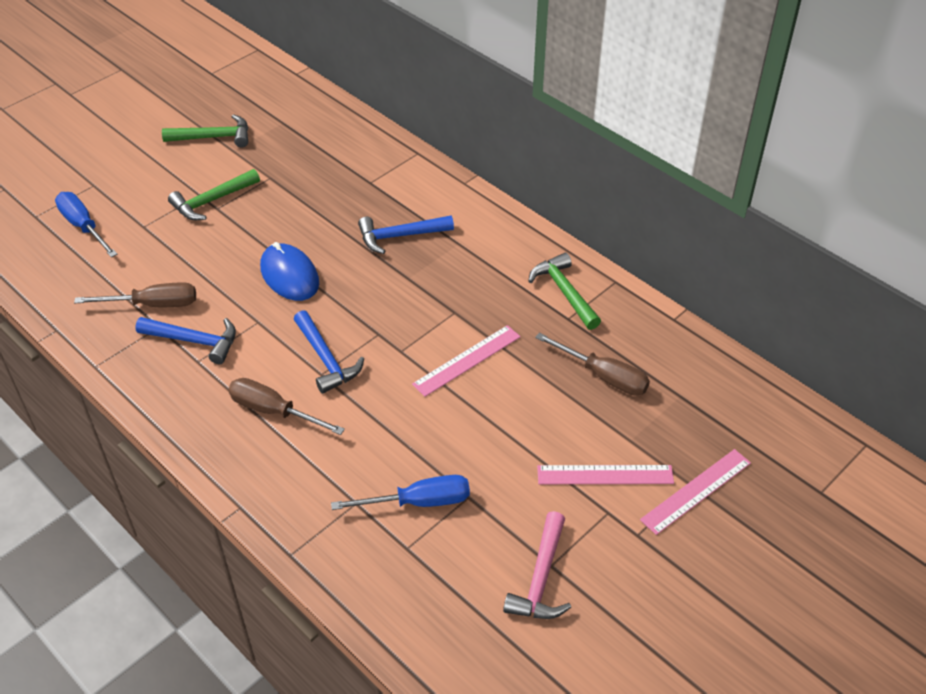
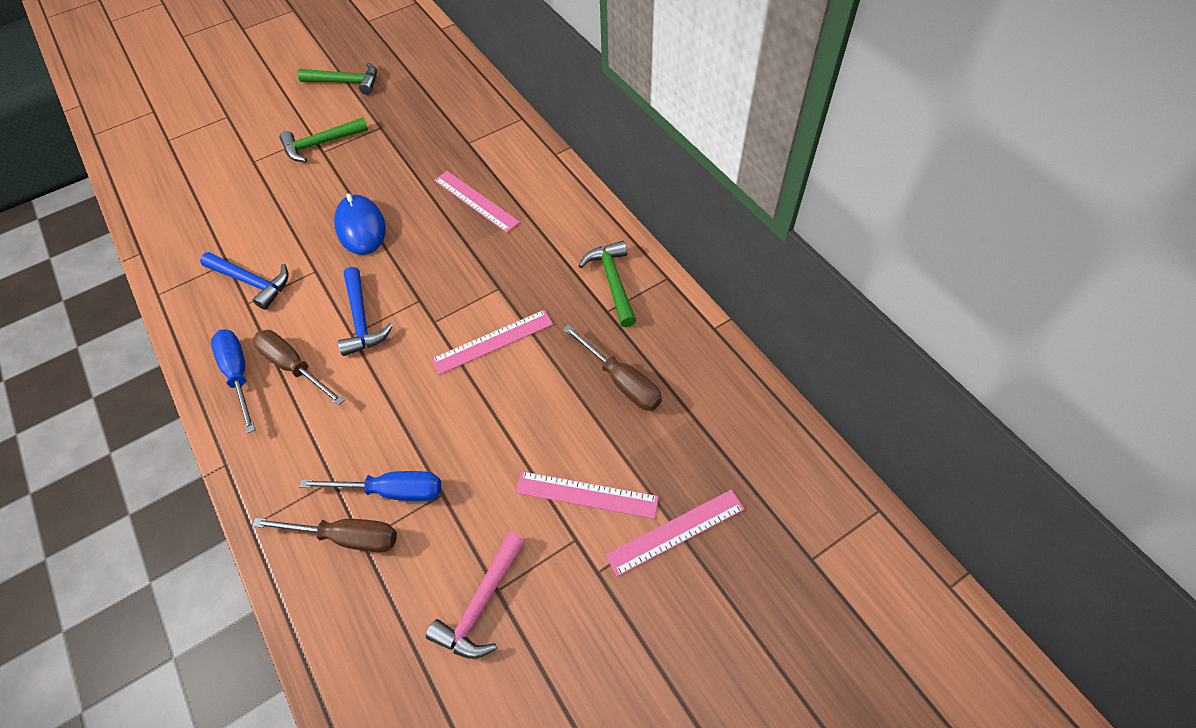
camera: 15 degrees right, 10 degrees up
(83, 226) = (203, 155): blue screwdriver -> blue screwdriver (238, 375)
(153, 304) = (231, 240): brown screwdriver -> brown screwdriver (346, 537)
(400, 236) = (476, 201): blue hammer -> pink ruler

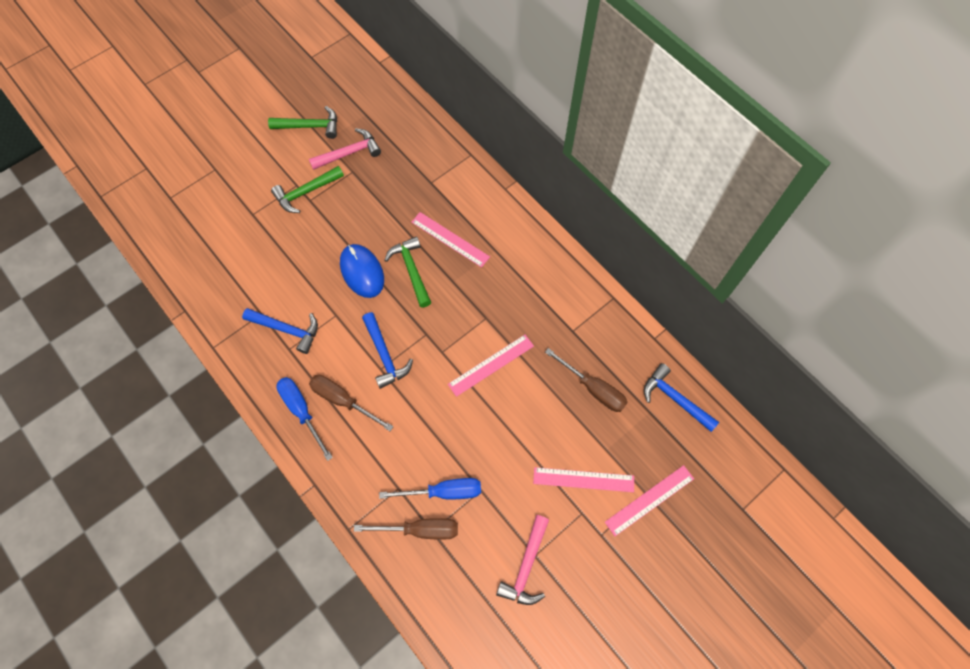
camera: 10 degrees left, 10 degrees up
(382, 109) = (349, 153): none -> pink hammer
(613, 282) = (572, 305): green hammer -> green hammer (411, 270)
(731, 403) = (675, 399): none -> blue hammer

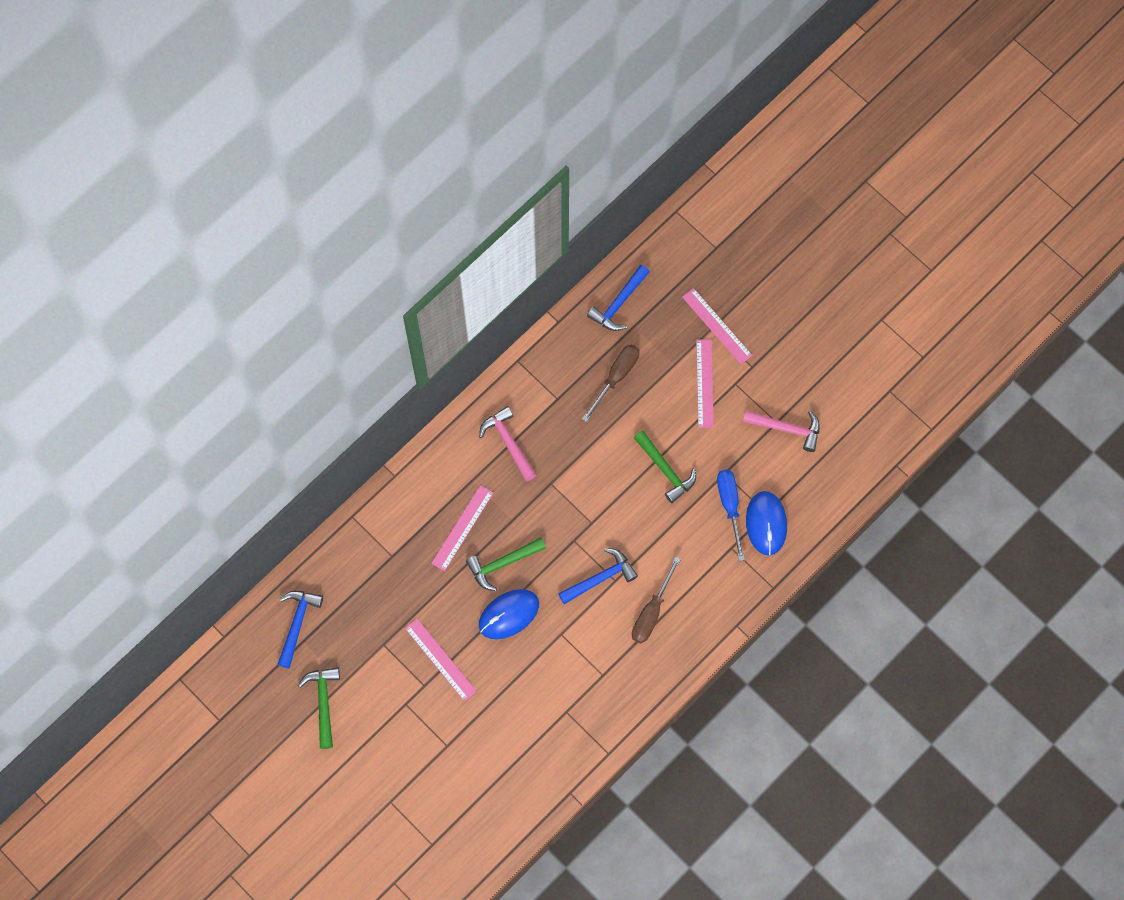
camera: 95 degrees left, 5 degrees up
(287, 329) = (582, 681): blue hammer -> blue hammer (297, 624)
(301, 411) = (667, 650): blue screwdriver -> none
(306, 192) = (414, 691): green hammer -> green hammer (665, 469)
(349, 153) = (358, 651): pink hammer -> pink hammer (508, 443)
(420, 529) = (766, 523): brown screwdriver -> blue mouse
(491, 365) = (601, 474): pink ruler -> pink ruler (440, 659)

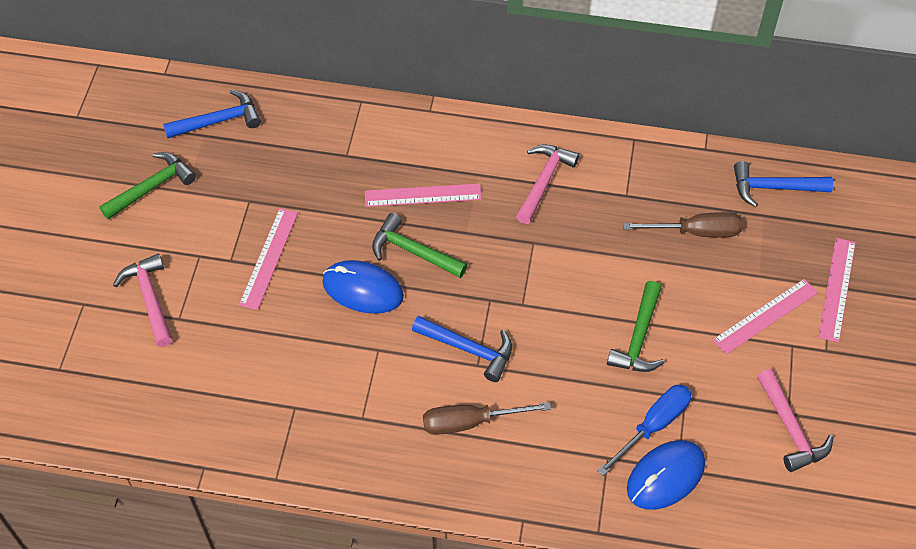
camera: 55 degrees right, 15 degrees down
(418, 755) = (150, 299): none -> pink hammer

